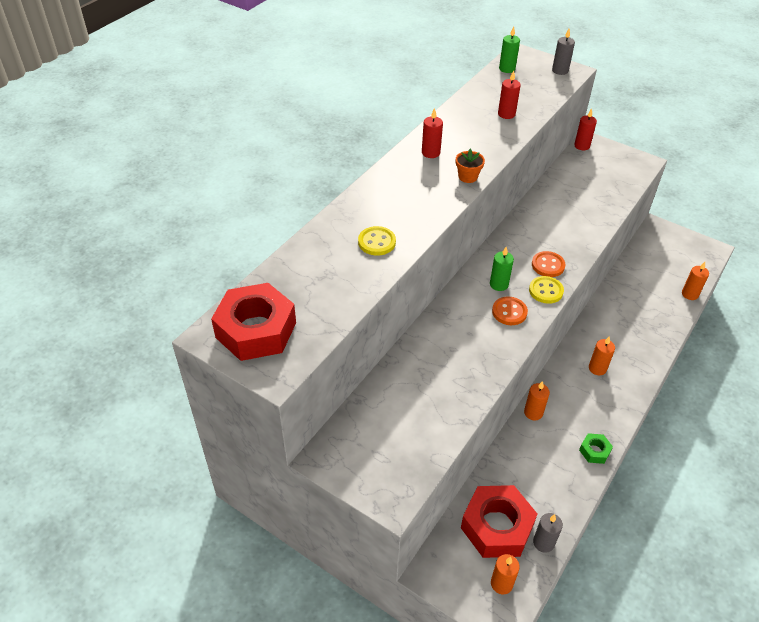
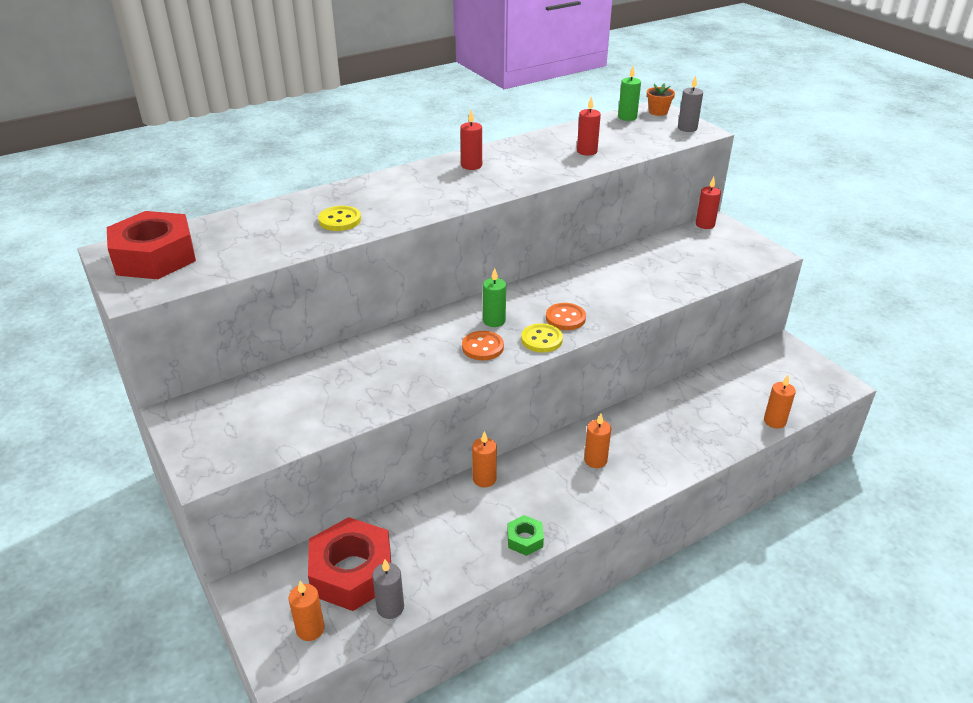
camera: 25 degrees right, 10 degrees down
(468, 177) = (489, 191): orange flower pot -> orange flower pot (658, 112)

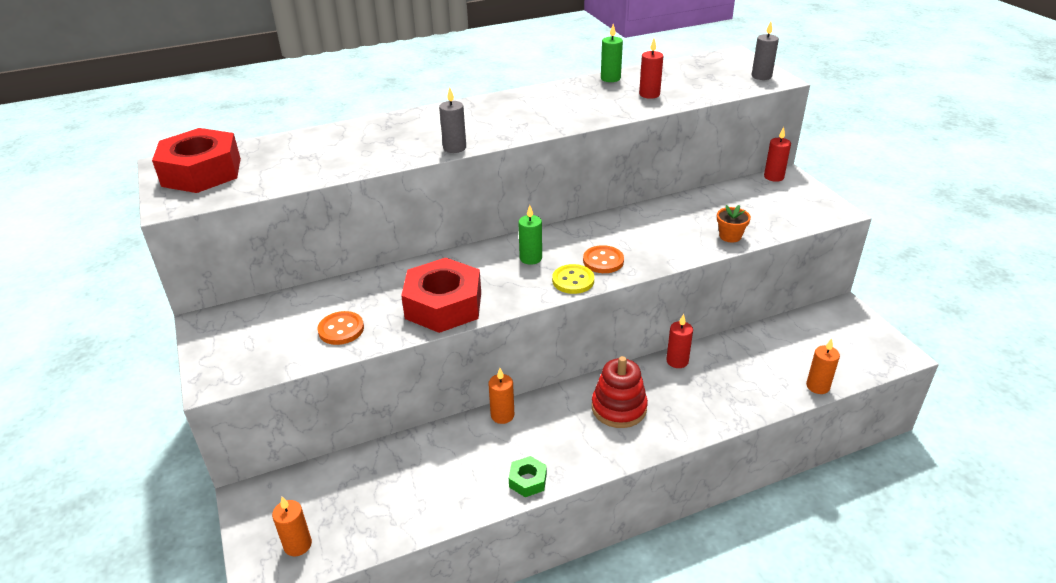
camera: 10 degrees right, 0 degrees up
(340, 220) = (383, 148): yellow button -> none
(352, 572) = (351, 494): red nut -> red nut (443, 305)
(390, 607) = (378, 533): grey candle -> grey candle (454, 148)
(471, 165) = (529, 102): red candle -> red candle (677, 361)
(482, 347) = (512, 283): orange button -> orange button (341, 329)
(595, 460) = (619, 408): orange candle -> red stacking toy
(627, 117) = (702, 63): green candle -> green candle (610, 78)
(658, 112) = (736, 59): orange flower pot -> orange flower pot (730, 236)

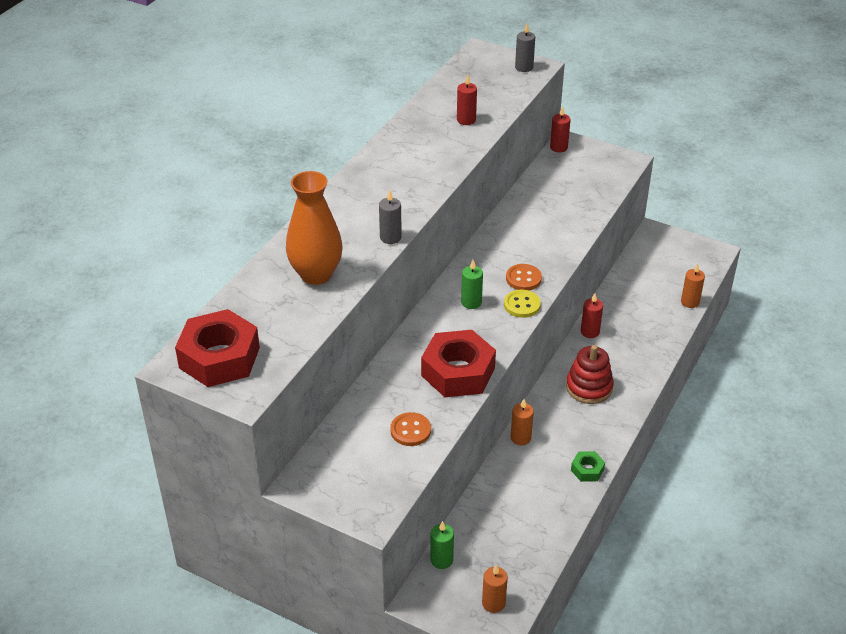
camera: 40 degrees left, 5 degrees up
(358, 149) = (316, 274): none -> orange vase
(610, 78) = (416, 115): green candle -> green candle (441, 560)
(730, 236) = (583, 215): orange flower pot -> none

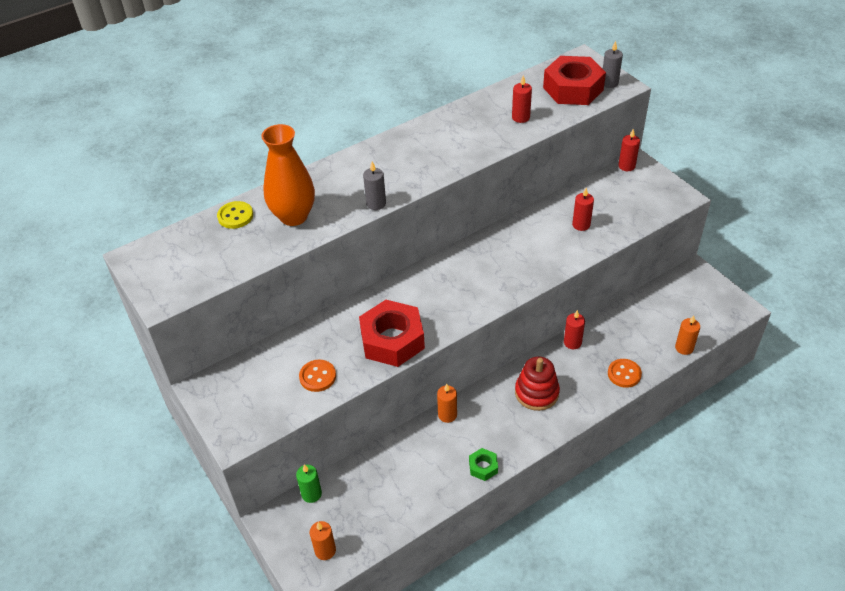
camera: 30 degrees right, 5 degrees up
(219, 357) = (169, 261): red nut -> red nut (573, 89)
(471, 302) = (448, 282): green candle -> none
(522, 305) = (489, 299): yellow button -> yellow button (235, 216)
(523, 278) = (508, 276): orange button -> orange button (624, 374)
(556, 212) = (581, 225): none -> red candle

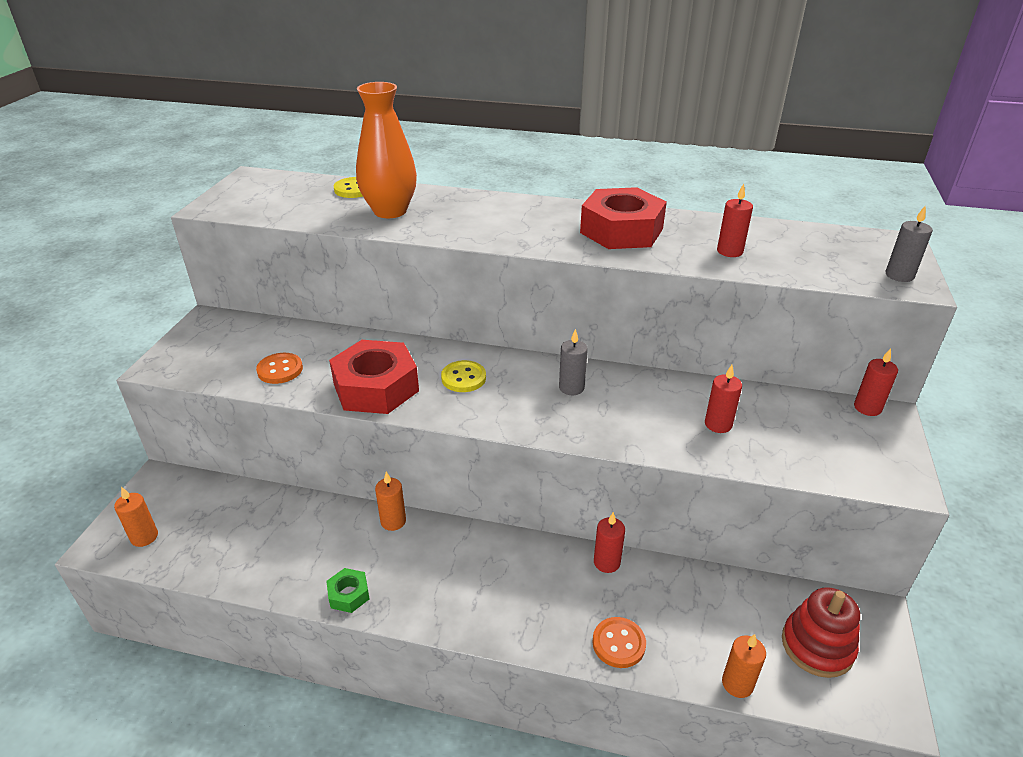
camera: 45 degrees right, 10 degrees down
(311, 494) = (208, 486): green candle -> none
(376, 204) = (466, 238): grey candle -> grey candle (571, 388)
(429, 296) = (463, 378): none -> yellow button
(536, 393) = (498, 576): red stacking toy -> red stacking toy (817, 646)
(573, 89) = (839, 259): red nut -> red nut (621, 231)

